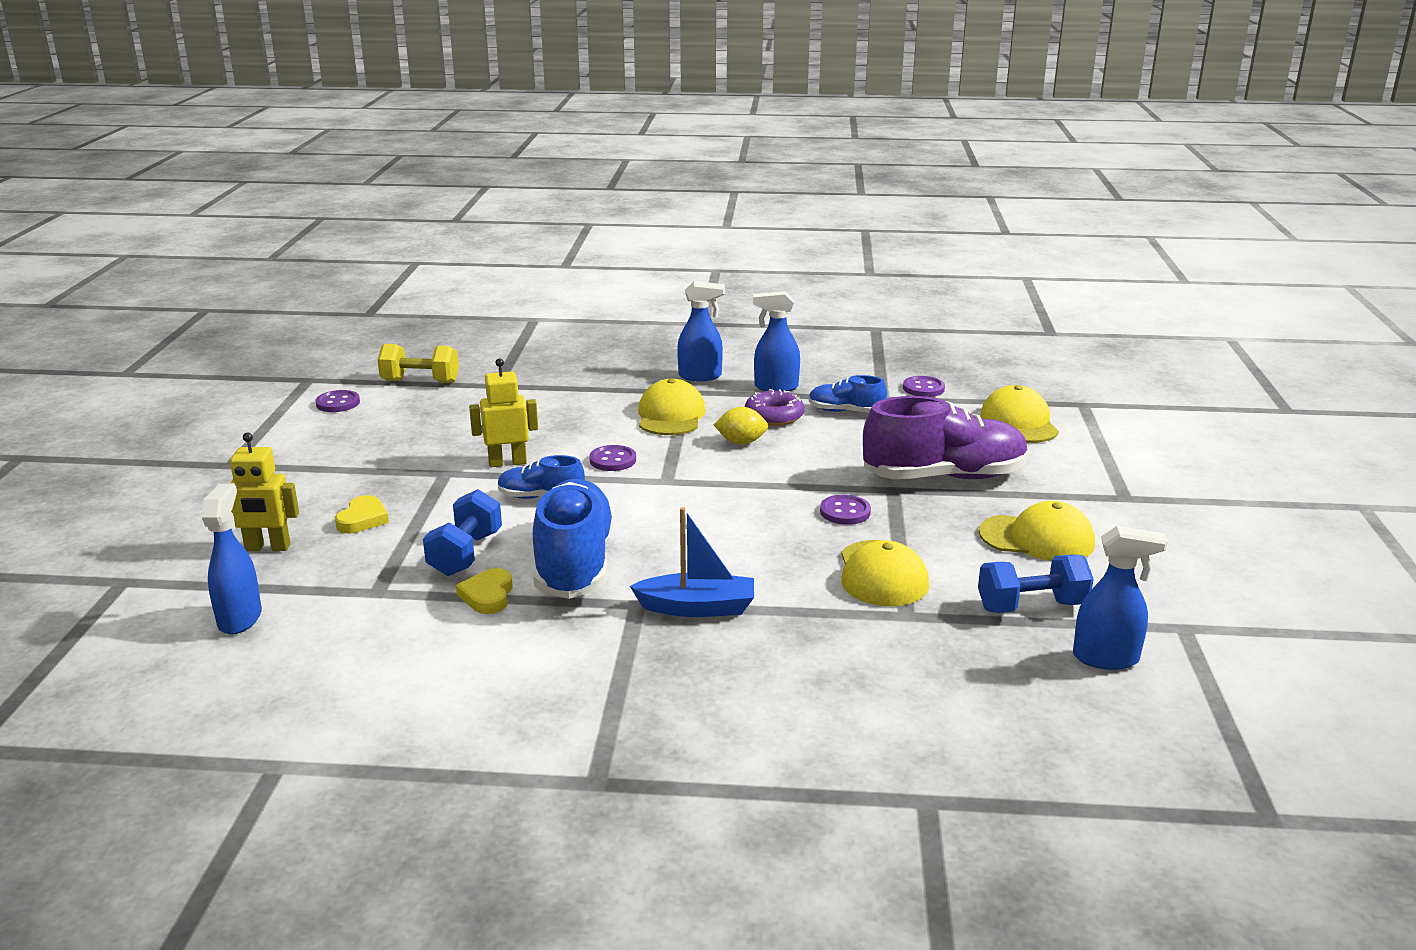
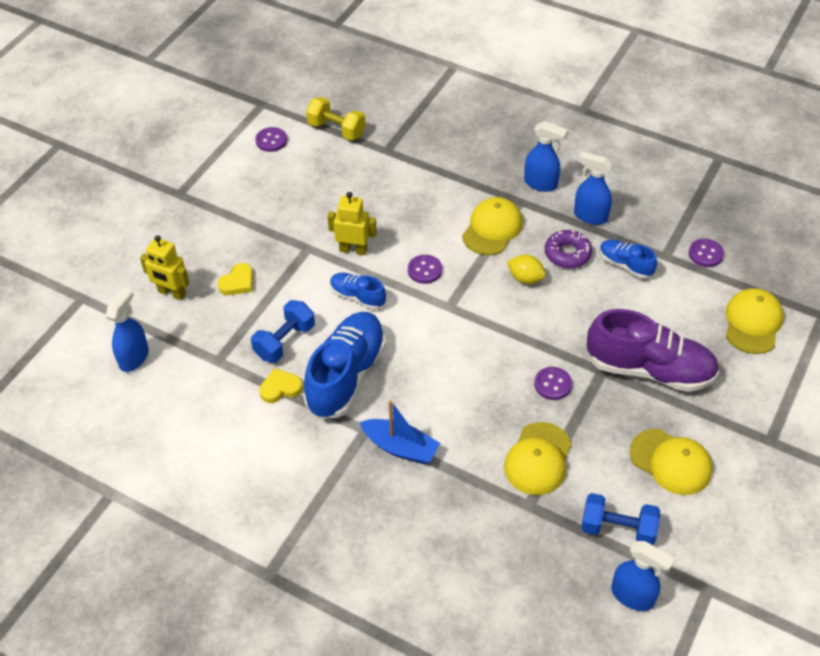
camera: 25 degrees right, 25 degrees up
(488, 595) = (280, 388): yellow heart -> yellow heart turned 45 degrees clockwise

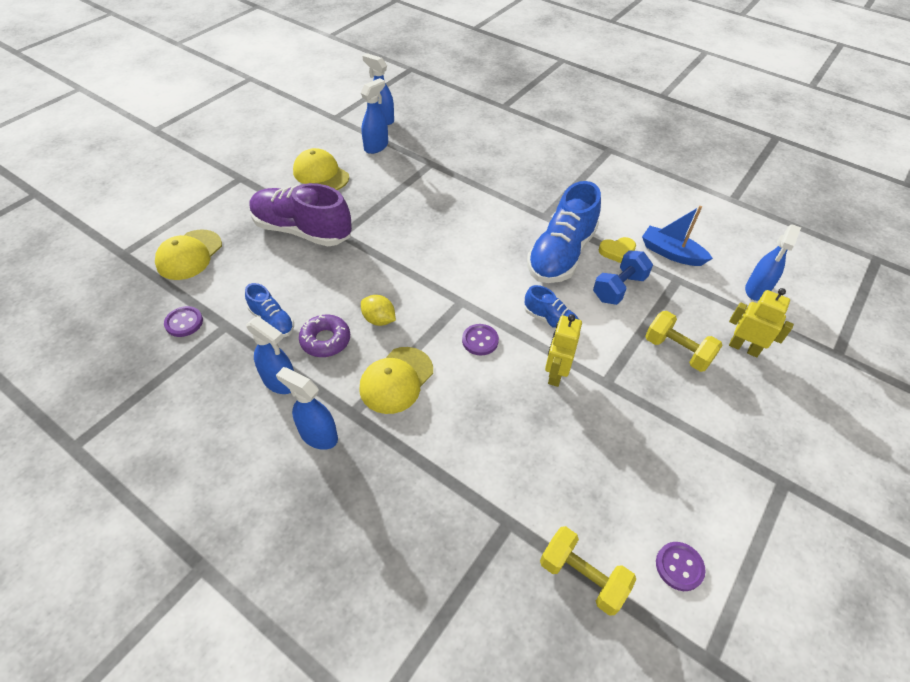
camera: 175 degrees left, 0 degrees up
(237, 282) = (677, 351): yellow heart -> yellow dumbbell
(353, 249) = (555, 374): yellow robot -> yellow robot turned 90 degrees clockwise
(400, 447) = (518, 203): blue boat -> blue boat (671, 253)
(538, 459) = (416, 185): yellow cap -> none
(552, 384) = (387, 229): purple button -> none
(617, 529) = (376, 146): blue dumbbell -> blue spray bottle

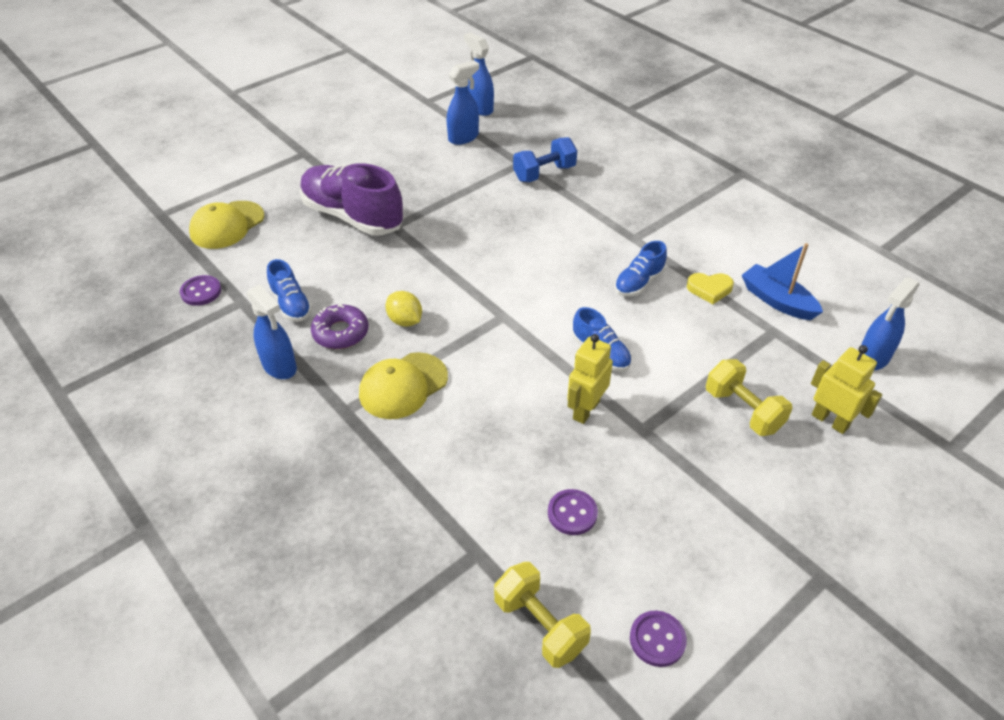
camera: 15 degrees right, 5 degrees down
(318, 435) = (302, 426): blue spray bottle -> none
(321, 174) = (392, 160): yellow cap -> none
(480, 340) = (510, 360): purple button -> purple button (572, 513)
(561, 254) = (639, 283): blue shoe -> blue shoe, size x0.51
(619, 288) = (696, 330): blue dumbbell -> blue dumbbell (544, 173)

